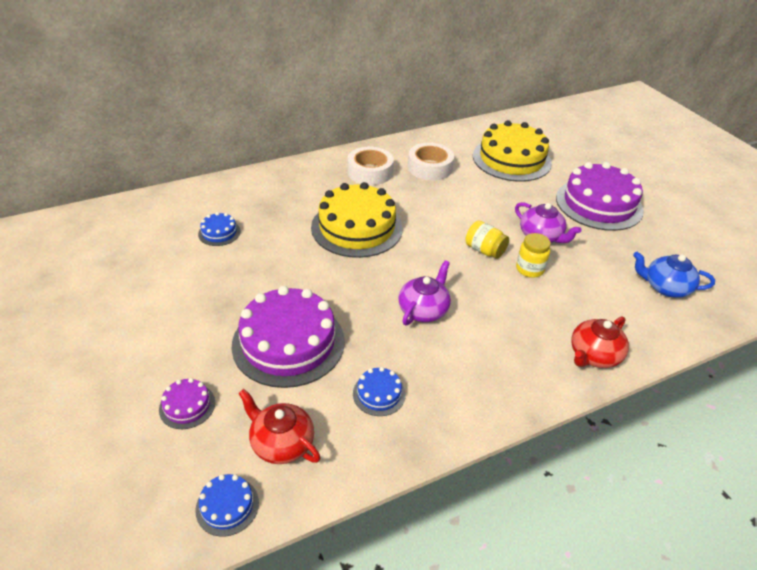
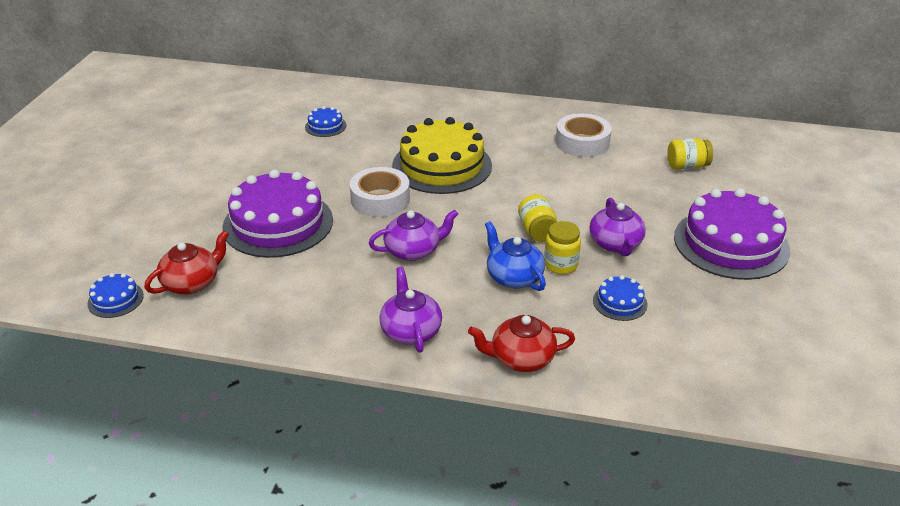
camera: 40 degrees right, 5 degrees down
(187, 406) = (164, 230): purple cake -> none
(281, 443) = (192, 283): red teapot -> red teapot turned 60 degrees clockwise
(370, 172) = (516, 126): white tape -> white tape (380, 199)
(379, 394) = (297, 289): blue cake -> blue cake (620, 302)
(503, 378) = (411, 331): none -> purple teapot
(511, 159) = (687, 166): yellow cake -> yellow jar
(665, 287) = (692, 346): blue teapot -> blue teapot (514, 277)

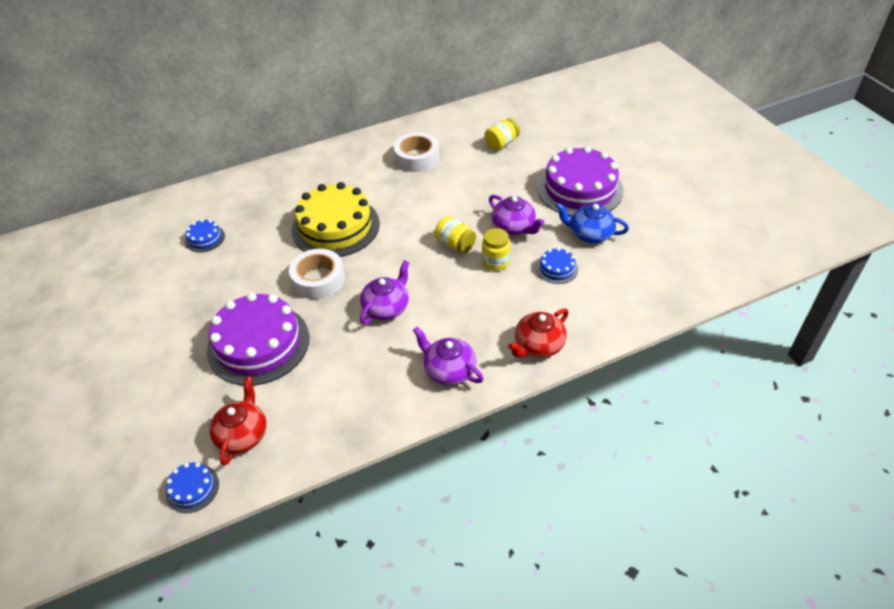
camera: 35 degrees left, 10 degrees up
(514, 277) = (475, 288): blue teapot -> blue teapot (590, 234)

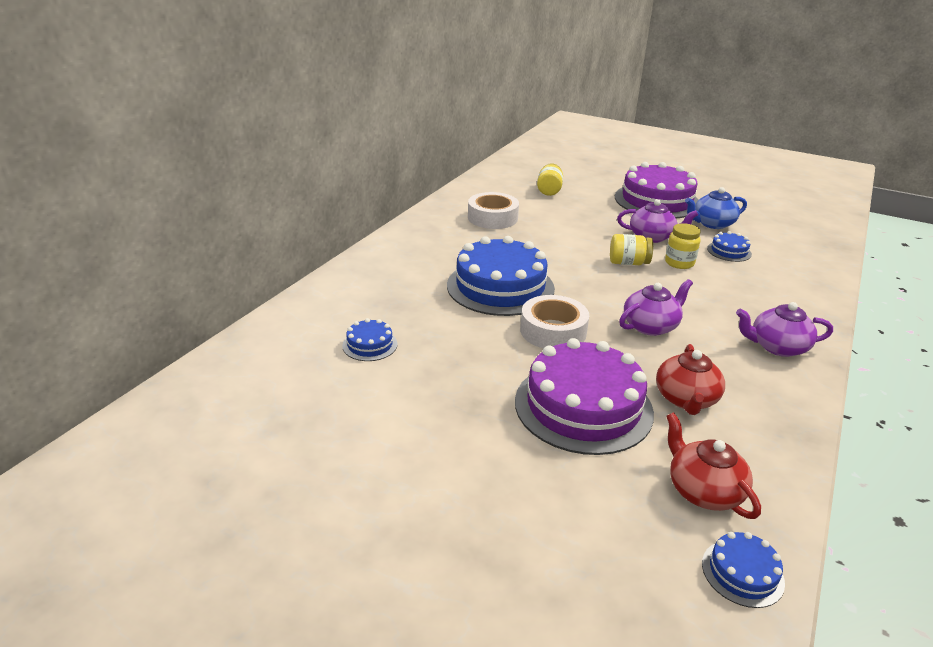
camera: 40 degrees left, 15 degrees down
(335, 227) = (500, 287): yellow cake -> blue cake
(387, 307) = (651, 326): purple teapot -> purple teapot turned 60 degrees clockwise
(538, 345) = (805, 302): red teapot -> red teapot (686, 399)

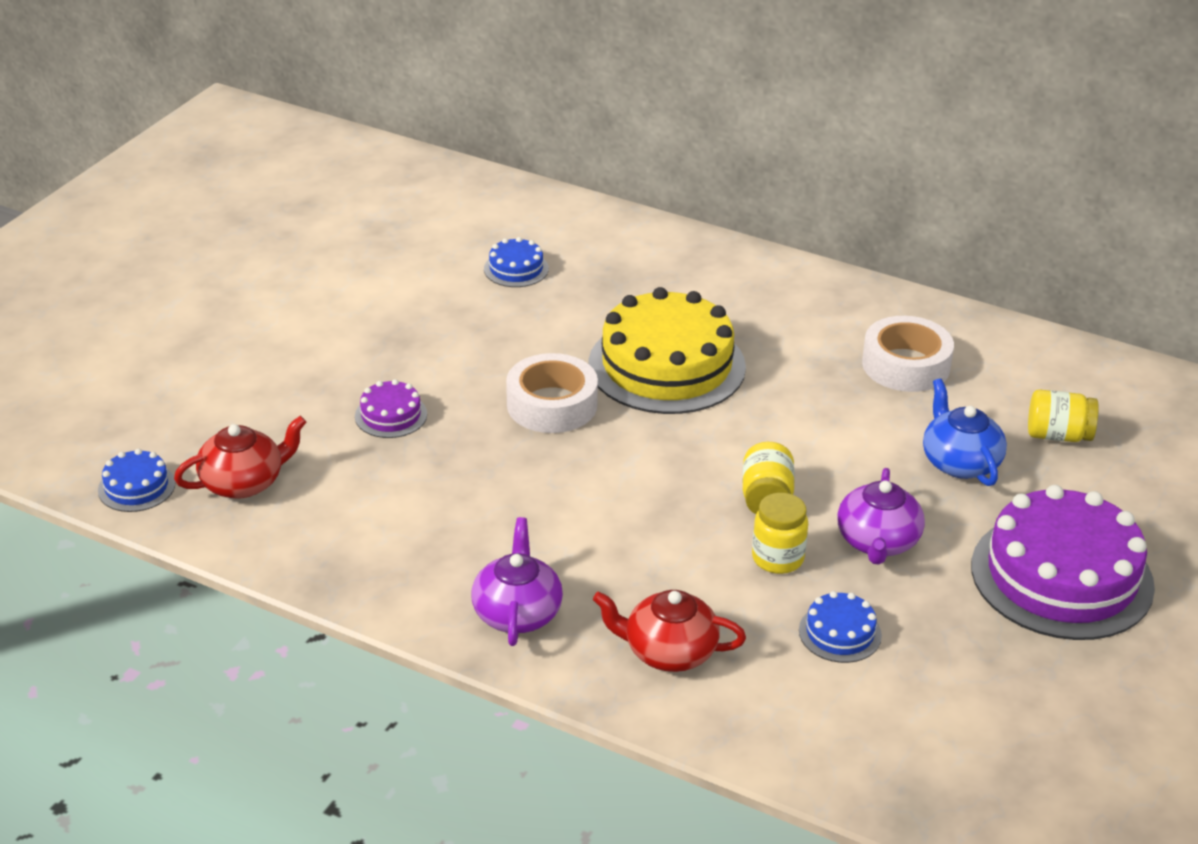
camera: 90 degrees right, 5 degrees up
(500, 287) = (666, 365): blue cake -> yellow cake
(583, 406) = (391, 415): purple cake -> purple cake, size x0.44
(651, 326) = (569, 494): purple teapot -> none
(686, 399) = (399, 498): red teapot -> red teapot (668, 651)
(712, 224) = (965, 636): blue teapot -> blue teapot (960, 462)

